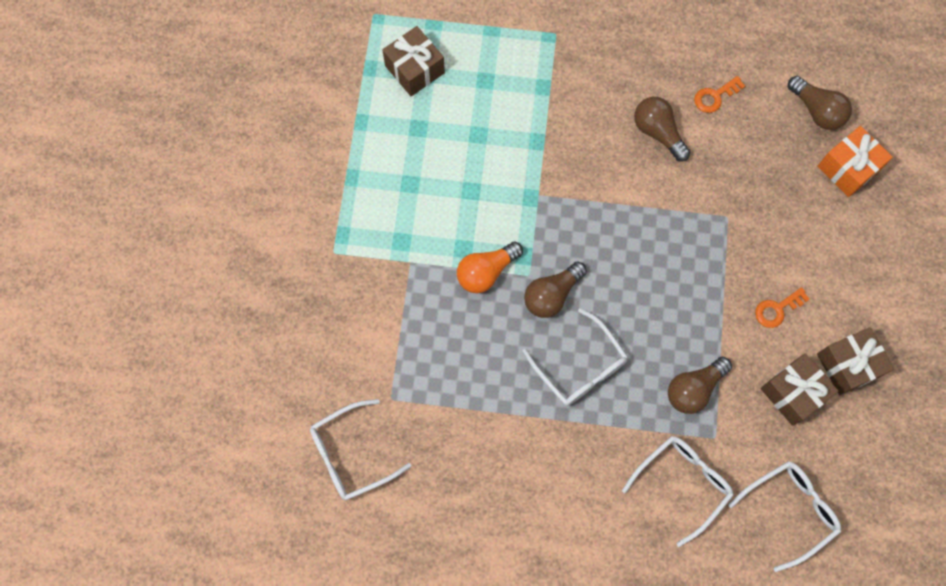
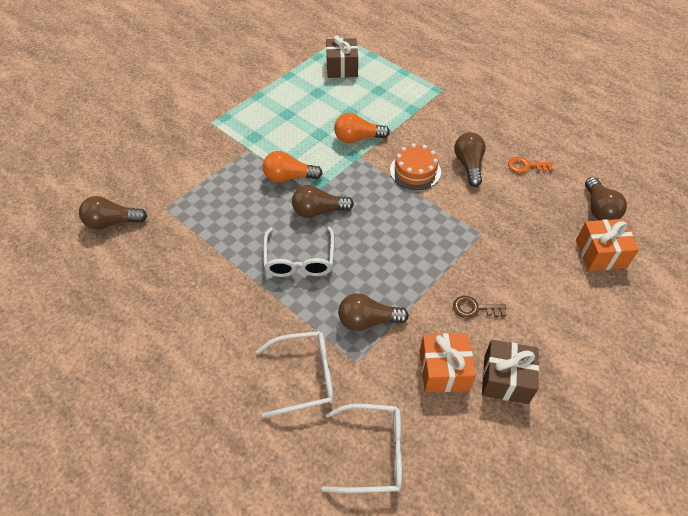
camera: 35 degrees right, 20 degrees down
(351, 454) = (112, 222): white glasses -> brown light bulb
(516, 169) = (357, 138): none -> orange light bulb
(609, 176) = (415, 171): none -> orange cake
(777, 309) = (474, 308): orange key -> brown key
(793, 393) = (444, 370): brown gift -> orange gift

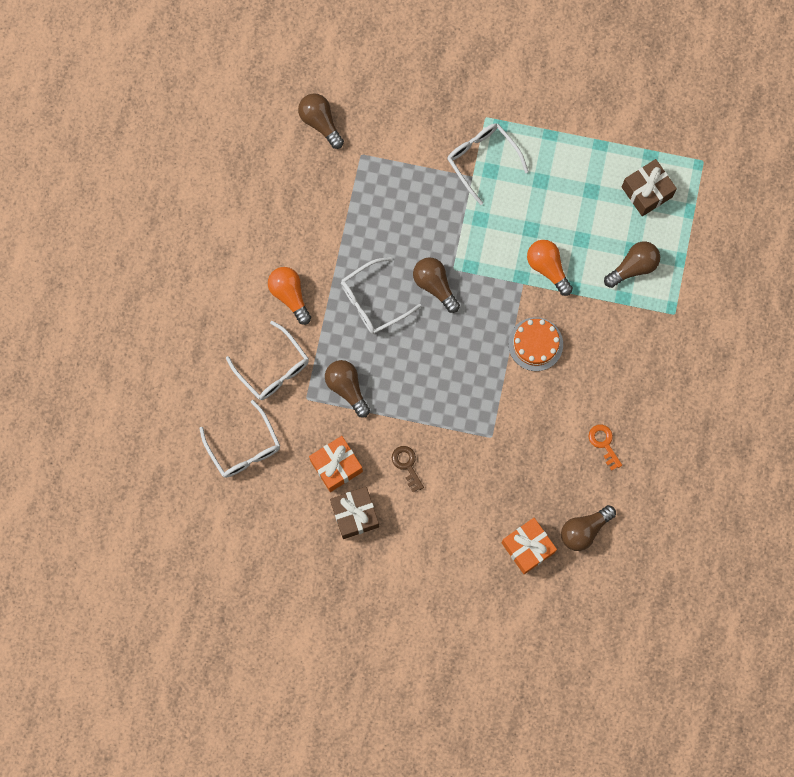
camera: 60 degrees right, 25 degrees up
(241, 138) = (482, 160): none -> white glasses
(289, 177) = (459, 235): orange light bulb -> orange light bulb (290, 295)
(468, 165) = (573, 390): brown light bulb -> brown light bulb (633, 267)

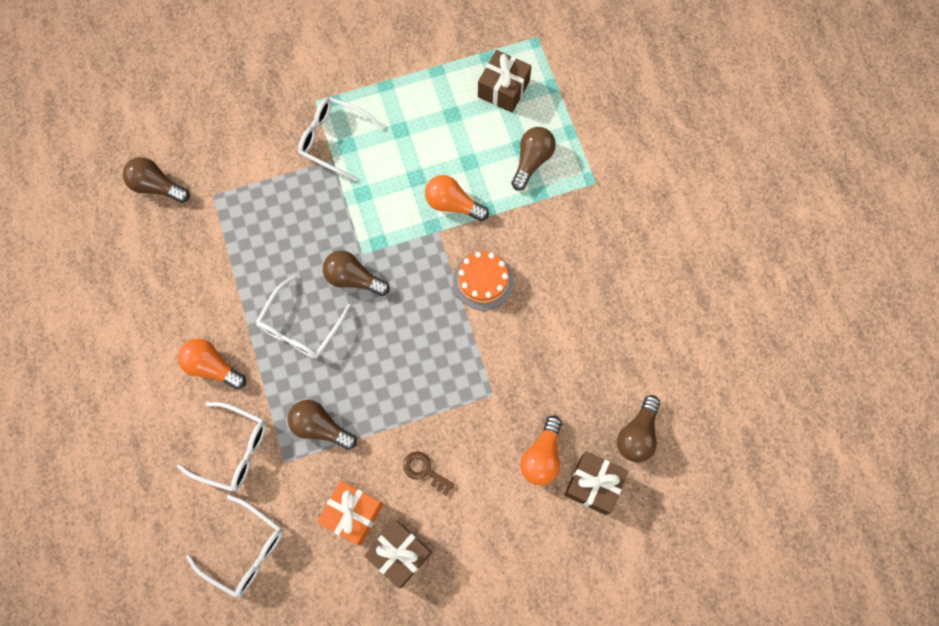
camera: 30 degrees left, 5 degrees down
(501, 504) = (542, 456): none -> orange light bulb
(528, 547) = (593, 485): orange gift -> brown gift
(604, 443) = (604, 339): orange key -> none

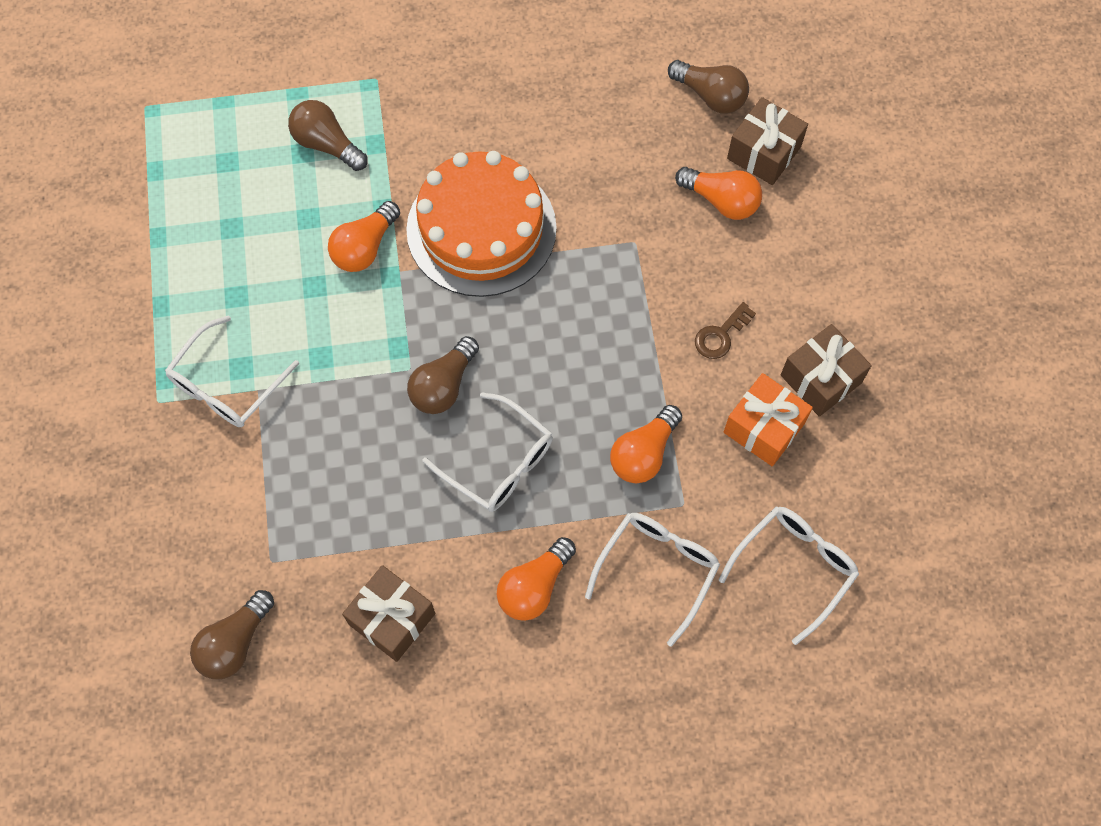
camera: 80 degrees left, 5 degrees down
(320, 427) = (644, 453): brown light bulb -> orange light bulb
(483, 281) = (481, 229): orange cake -> orange cake, size x1.85
(503, 89) = (211, 160): brown gift -> brown gift (392, 619)

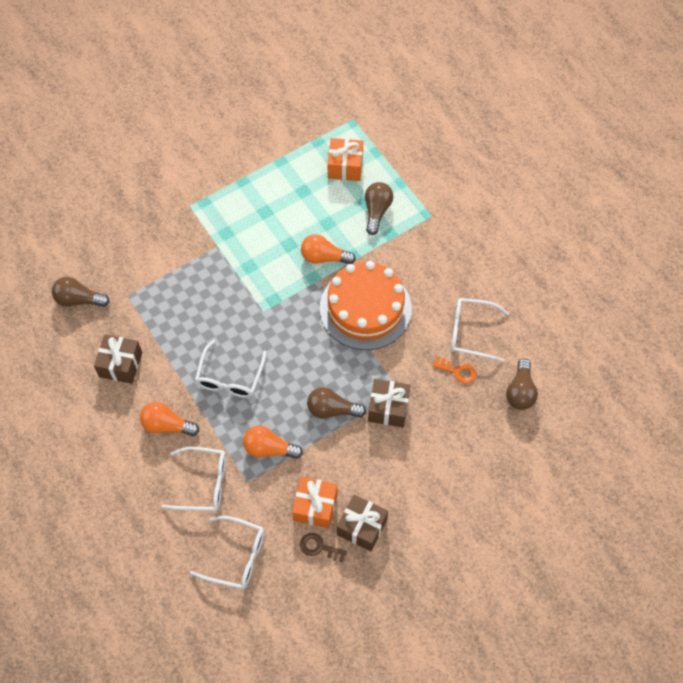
camera: 65 degrees right, 5 degrees down
(223, 152) = (345, 166): none -> orange gift
(227, 384) = (214, 231): white glasses -> white glasses (471, 332)
(443, 385) = (262, 331): brown light bulb -> brown light bulb (332, 410)
(642, 156) = (458, 371): none -> orange key
(720, 335) = (362, 460): brown key -> brown key (319, 547)
(721, 200) = (451, 426): orange light bulb -> none
(764, 152) = (498, 437): brown gift -> brown gift (388, 408)

